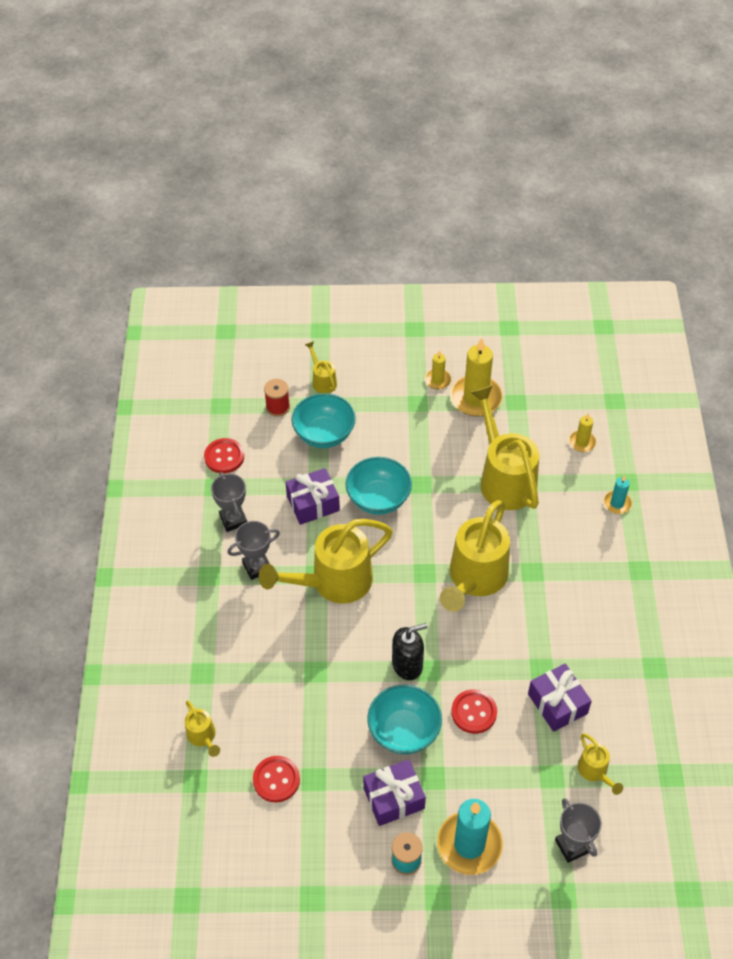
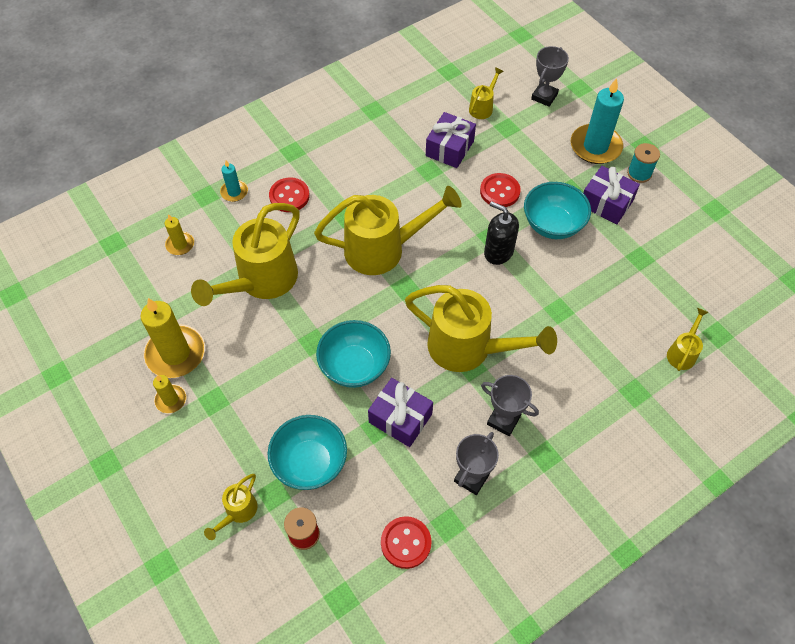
camera: 125 degrees left, 5 degrees up
(276, 780) = (664, 281): red button -> red button (289, 196)

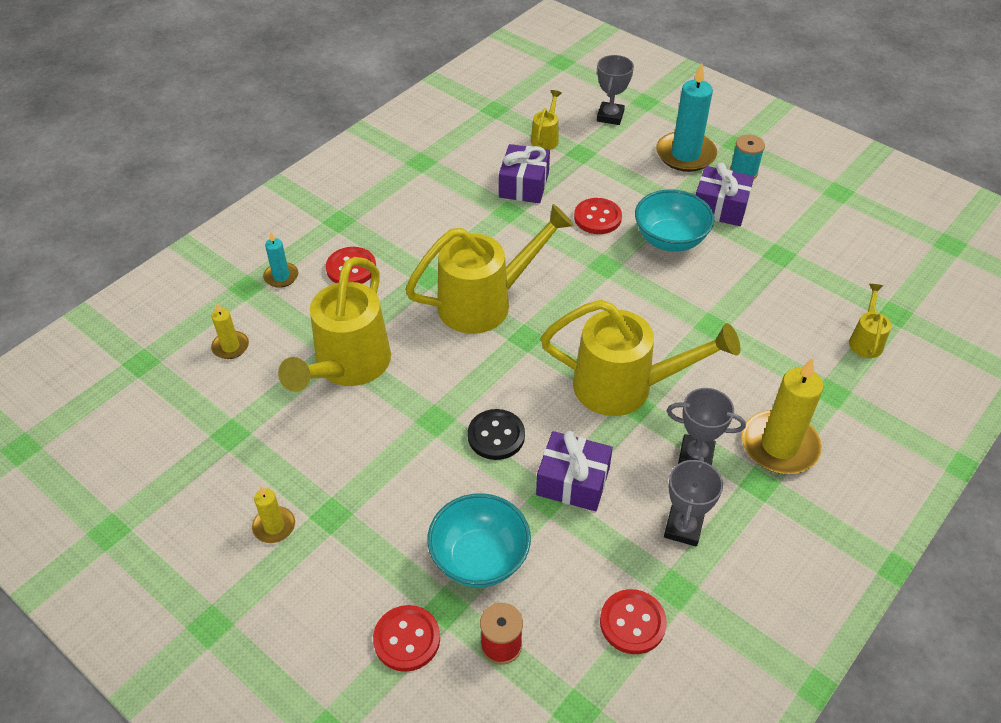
camera: 15 degrees left, 10 degrees down
(175, 353) = (263, 471): yellow candle -> yellow candle (779, 445)
(238, 511) = (407, 639): yellow watering can -> red button
(354, 366) = (496, 436): turquoise bowl -> black button
(498, 252) = (620, 279): black soap dispenser -> none

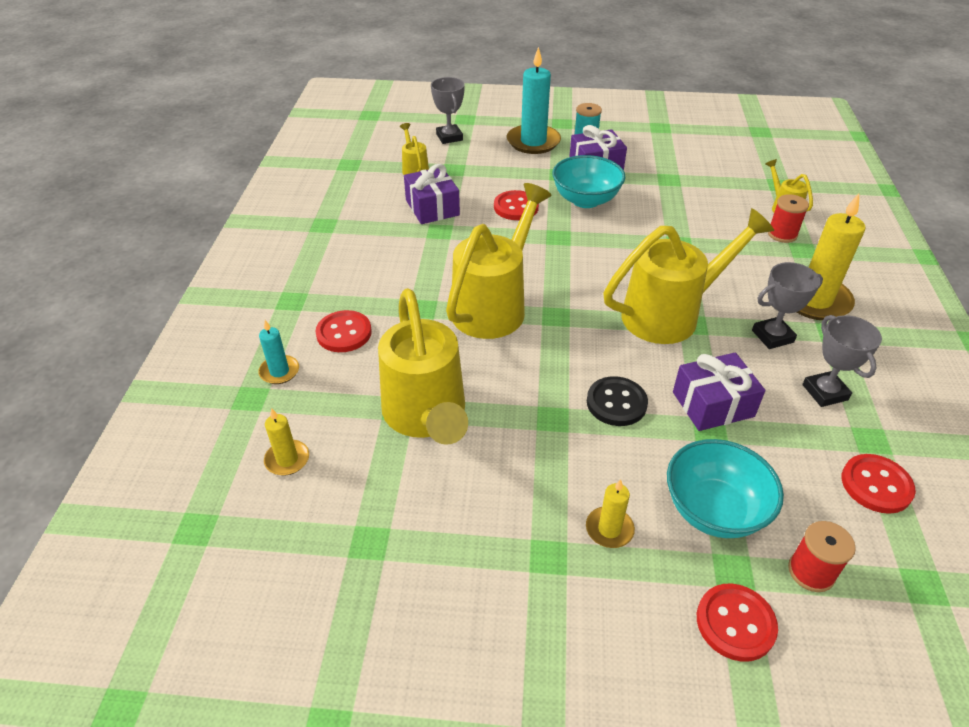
camera: 35 degrees left, 5 degrees down
(274, 526) = (505, 602): yellow candle -> yellow candle (609, 529)
(829, 367) = (782, 234): none -> red spool

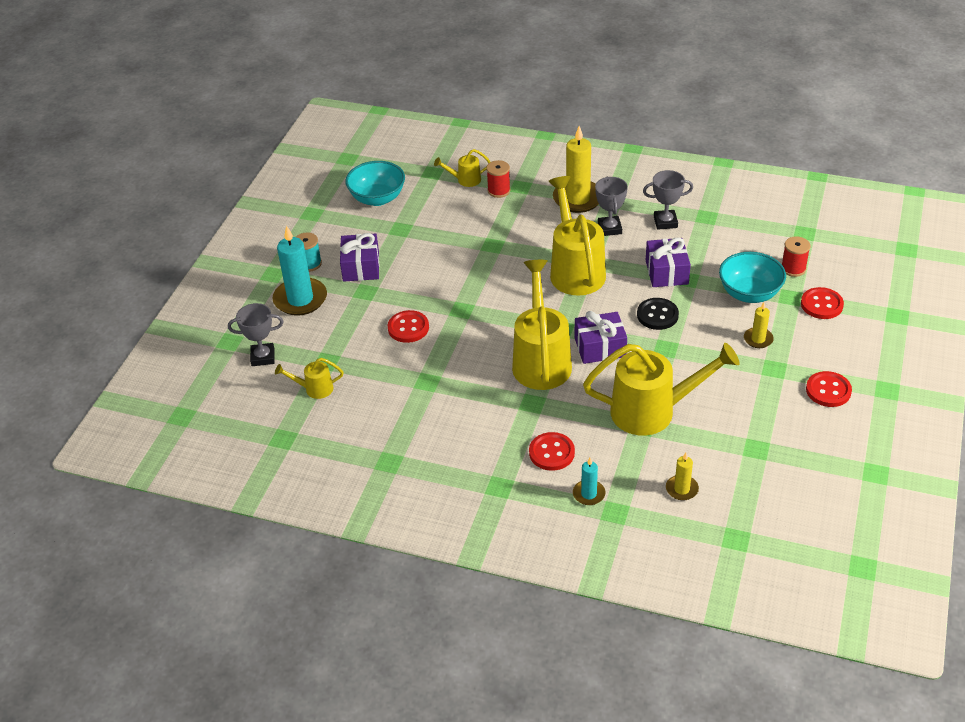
camera: 75 degrees left, 0 degrees up
(432, 207) = (388, 382): purple gift -> purple gift (600, 347)
(494, 306) = (541, 360): yellow watering can -> yellow watering can turned 45 degrees clockwise
(585, 200) = (413, 284): turquoise bowl -> turquoise bowl (377, 198)
(876, 485) = (739, 226): red button -> red button (828, 390)

